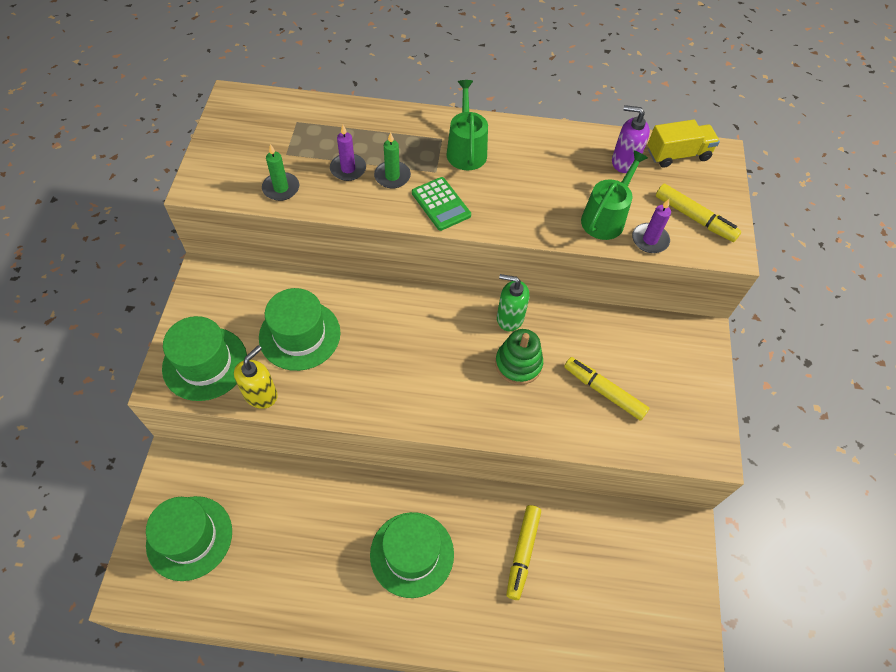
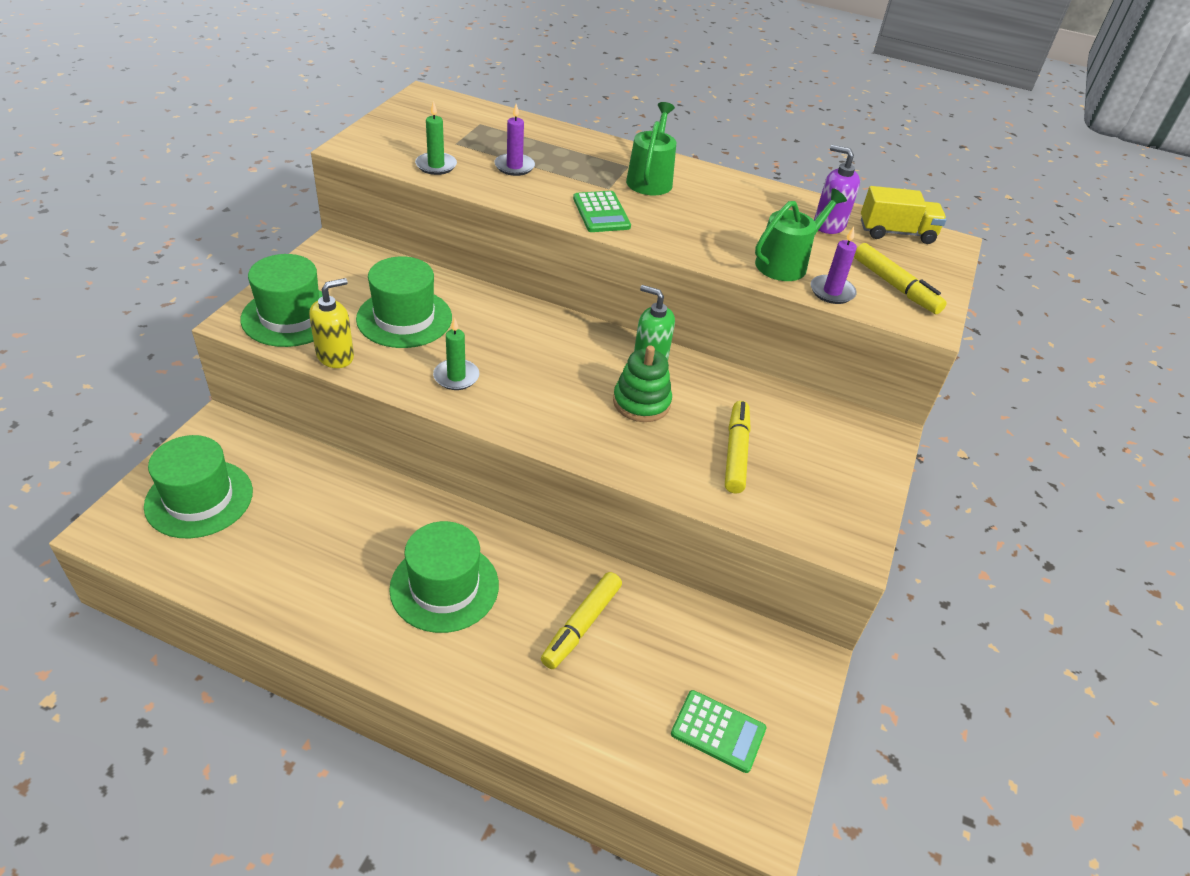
camera: 15 degrees right, 15 degrees down
(392, 176) = (559, 181): green candle -> green candle (456, 377)
(604, 391) = (736, 452): yellow marker -> yellow marker turned 45 degrees clockwise
(644, 608) = (718, 731): none -> green calculator

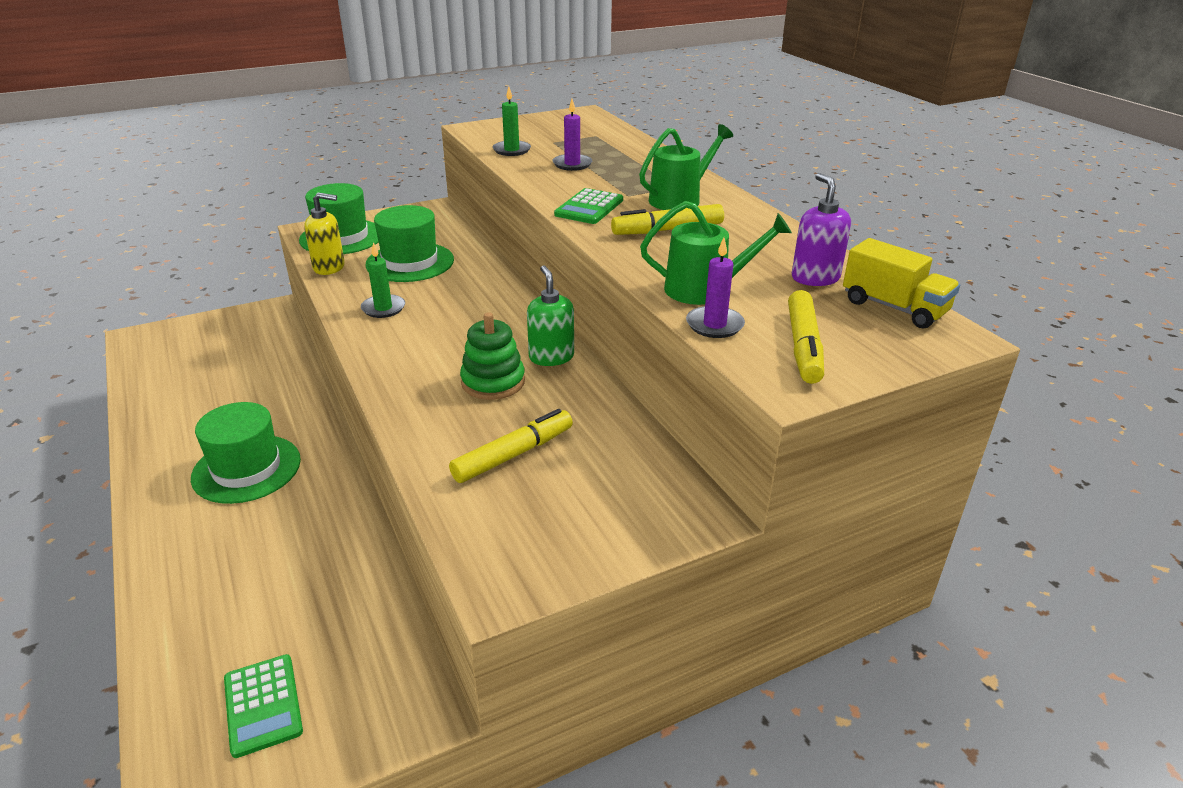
camera: 45 degrees right, 10 degrees down
(199, 498) = (202, 343): green hat -> none
(581, 625) = (290, 551): yellow marker -> yellow marker (667, 230)

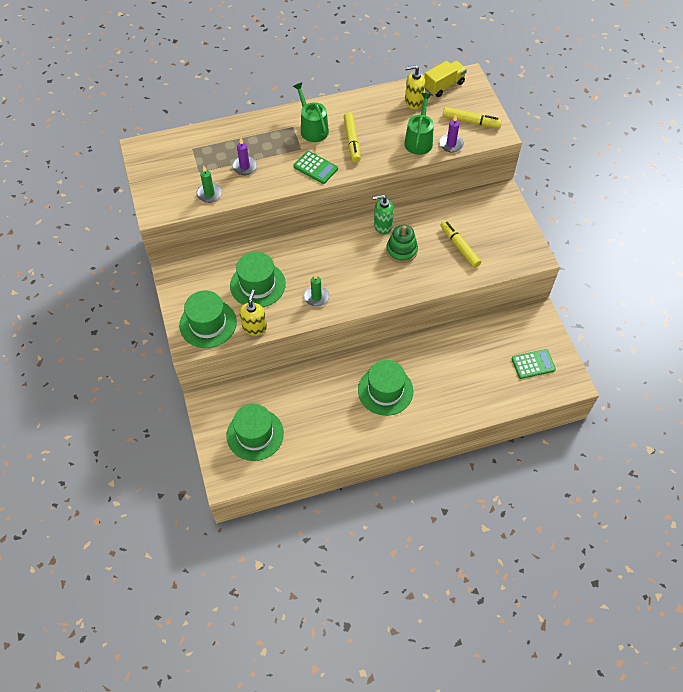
camera: 80 degrees left, 25 degrees up
(202, 351) = (255, 434): none -> green hat
(815, 278) = (413, 102): purple soap dispenser -> yellow soap dispenser

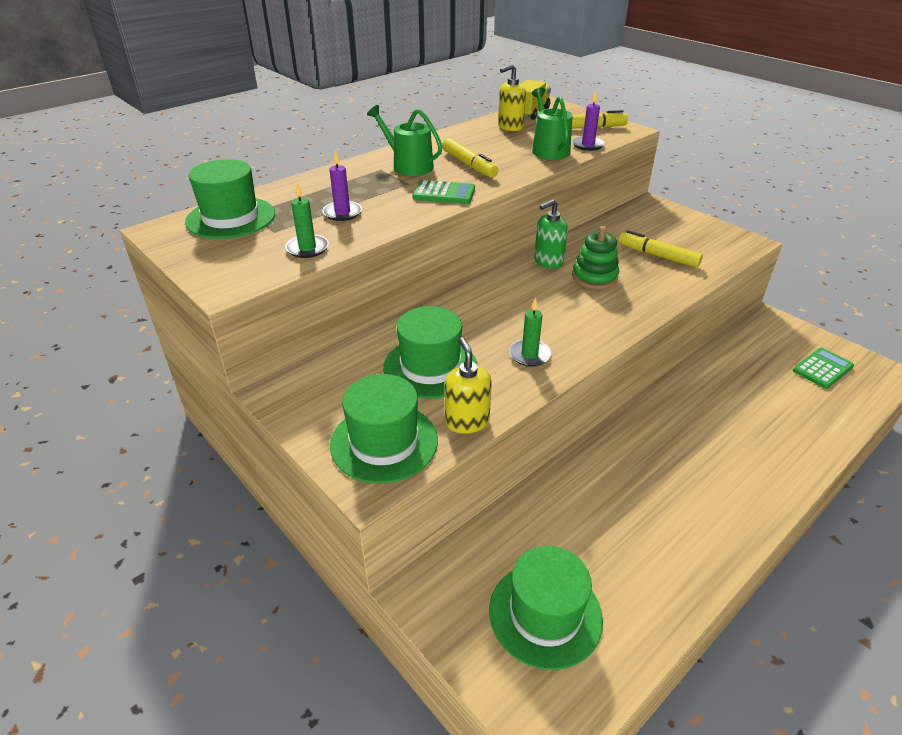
camera: 25 degrees left, 20 degrees down
(385, 390) = (684, 465): green hat -> green hat (231, 218)

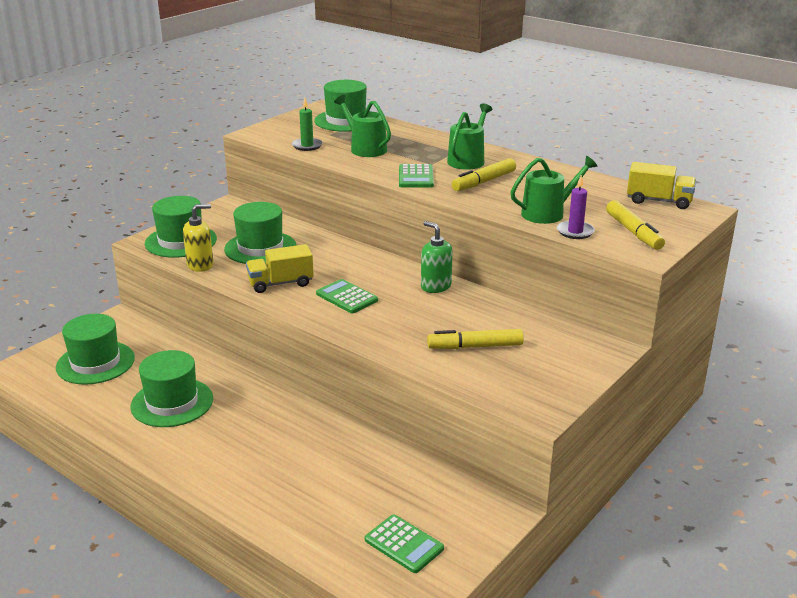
camera: 80 degrees right, 10 degrees down
(342, 213) = (365, 149): purple candle -> green watering can
(510, 127) = (601, 193): yellow soap dispenser -> none
(529, 355) = (280, 283): green candle -> yellow truck
(566, 312) = (347, 297): none -> green calculator
(594, 277) = (415, 310): green stacking toy -> none
(640, 520) = (172, 402): none -> green hat
(658, 256) = (475, 346): yellow marker -> yellow marker turned 120 degrees counterclockwise

